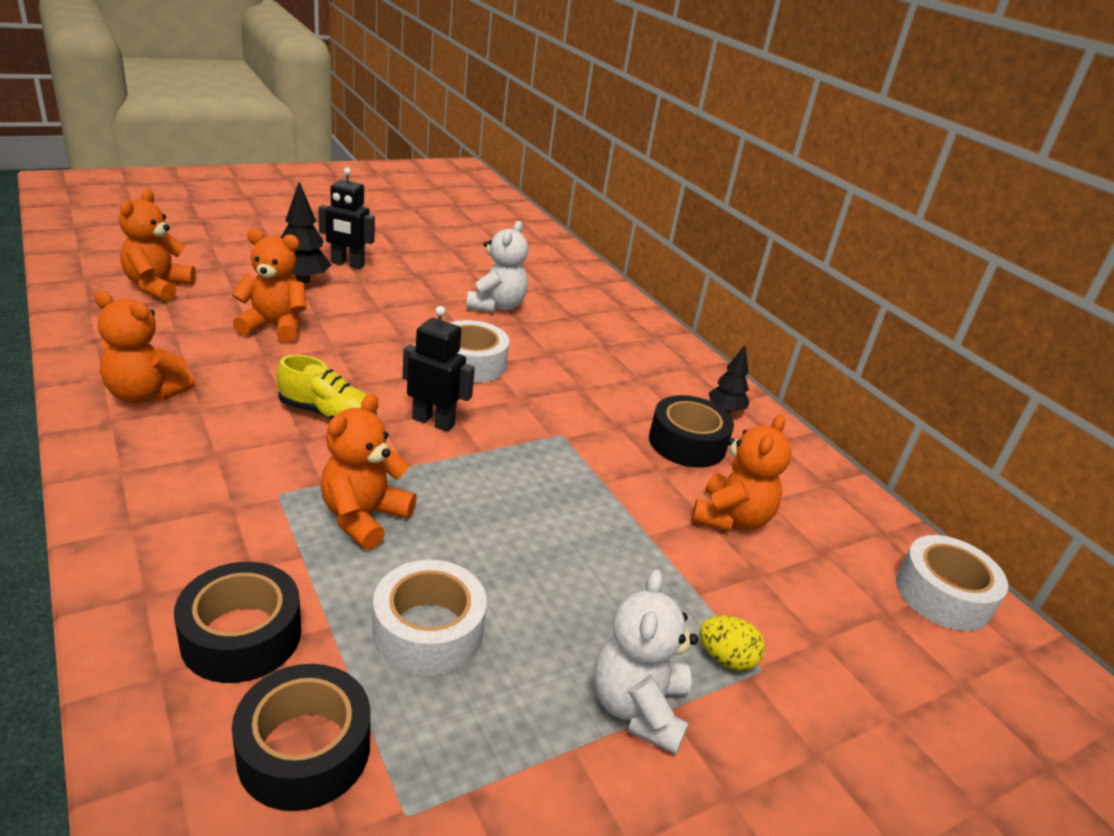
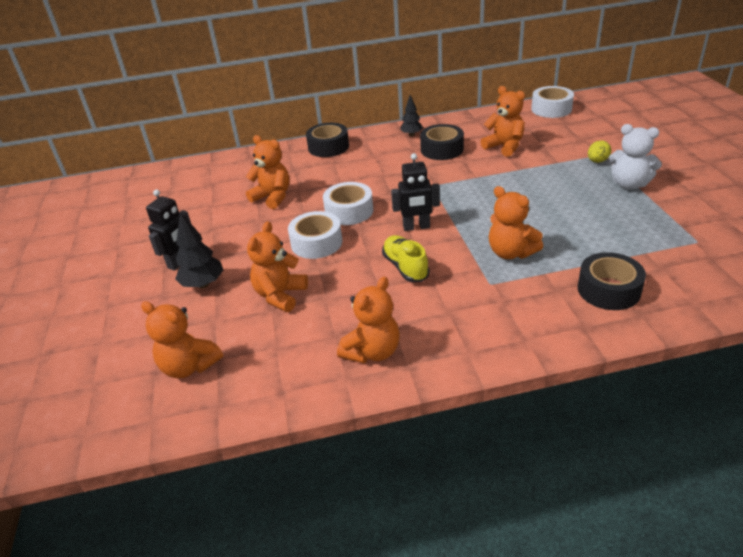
camera: 65 degrees left, 5 degrees up
(304, 750) = (673, 268): black tape -> black tape (328, 147)
(328, 414) = (405, 267): yellow shoe -> yellow shoe turned 60 degrees counterclockwise
(428, 630) = (594, 234): white tape -> white tape (316, 243)
(433, 421) = (416, 227): black robot -> black robot turned 135 degrees counterclockwise
(496, 306) = (272, 197): white teddy bear -> orange teddy bear

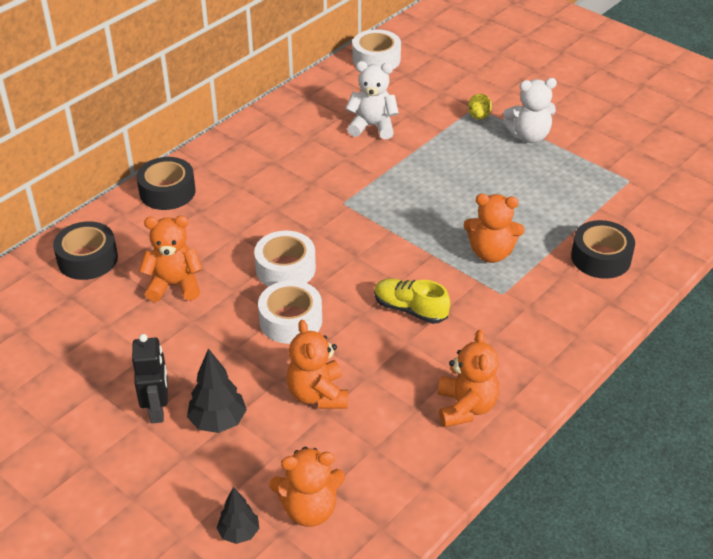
camera: 40 degrees left, 5 degrees up
(411, 135) = (253, 142): black tree -> black tree (239, 533)
(416, 227) = (376, 260): black robot -> none
(442, 149) = (308, 152): black tape -> black tape (87, 259)
(504, 147) = (372, 126): orange teddy bear -> white teddy bear

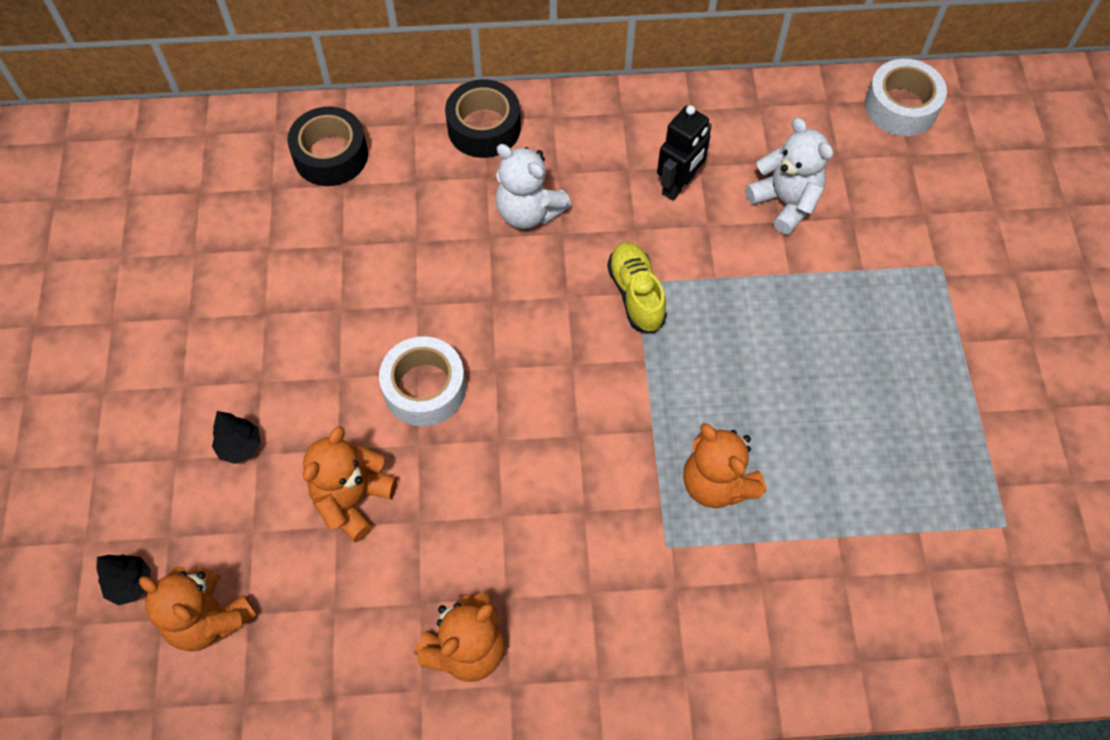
camera: 45 degrees right, 20 degrees up
(157, 409) = (209, 385): black robot -> black robot (678, 185)
(174, 285) = (370, 252): orange teddy bear -> none
(218, 422) = (240, 447): black tree -> black tree, size x0.66
(285, 268) = (488, 320): white tape -> none
(410, 309) = (549, 479): yellow shoe -> yellow shoe (636, 294)
(478, 117) = (927, 283): yellow egg -> none
(528, 136) = (956, 359): white teddy bear -> white teddy bear (528, 212)
(601, 258) = (834, 600): black tape -> none

